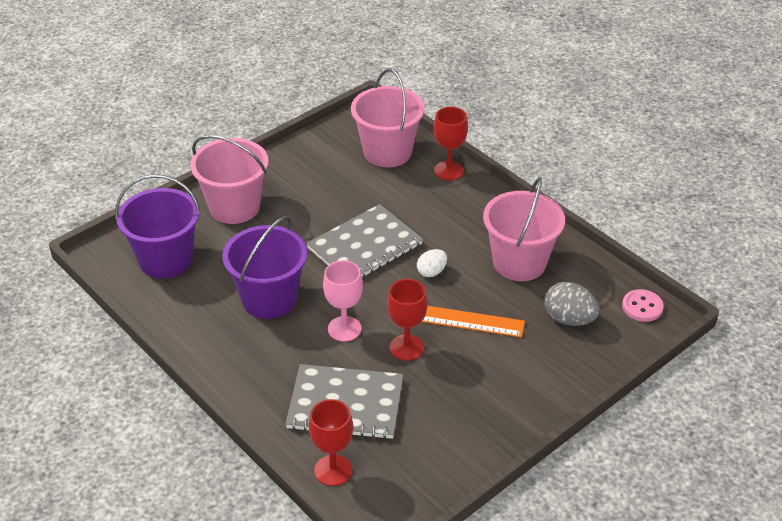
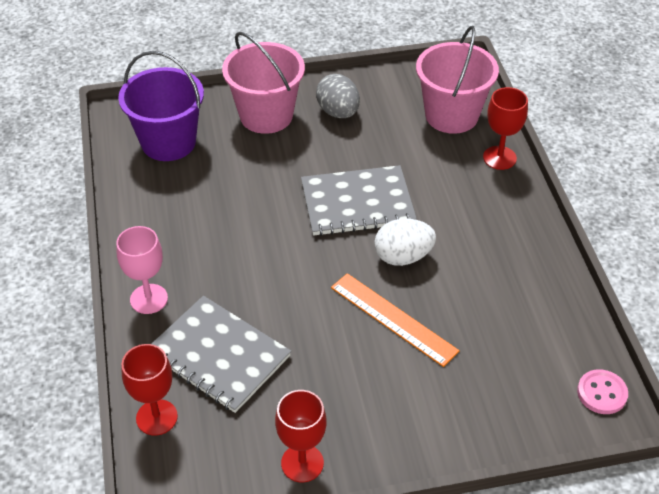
camera: 30 degrees right, 5 degrees up
(269, 299) = (229, 218): purple bucket -> none
(344, 329) = (275, 278): pink goblet -> pink goblet (149, 299)
(406, 347) = (319, 325): red goblet -> red goblet (302, 463)
(431, 272) = (403, 257): white egg -> white egg, size x1.59
(519, 262) = (501, 285): pink bucket -> none
(569, 319) = (509, 370): grey egg -> grey egg (338, 112)

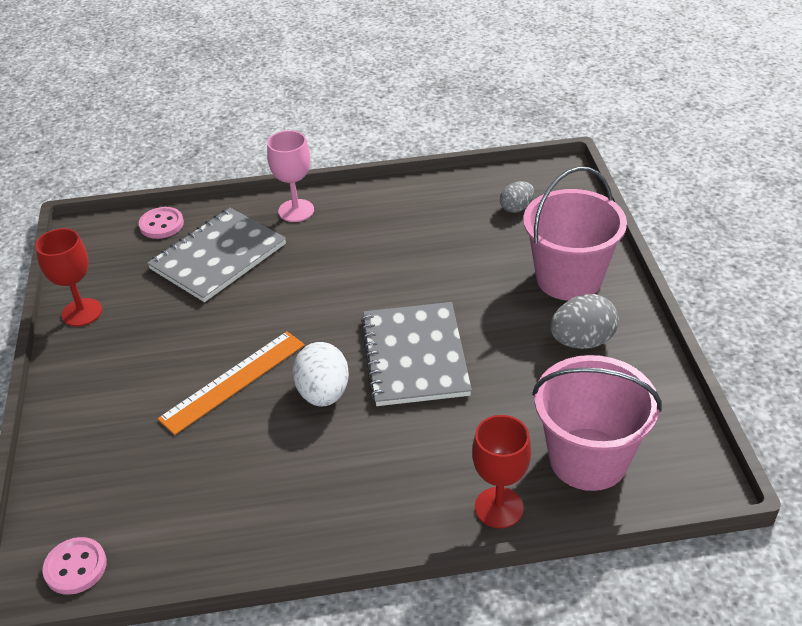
camera: 95 degrees right, 5 degrees down
(157, 417) = (161, 224): red goblet -> pink button
(168, 142) = (516, 208): purple bucket -> grey egg

